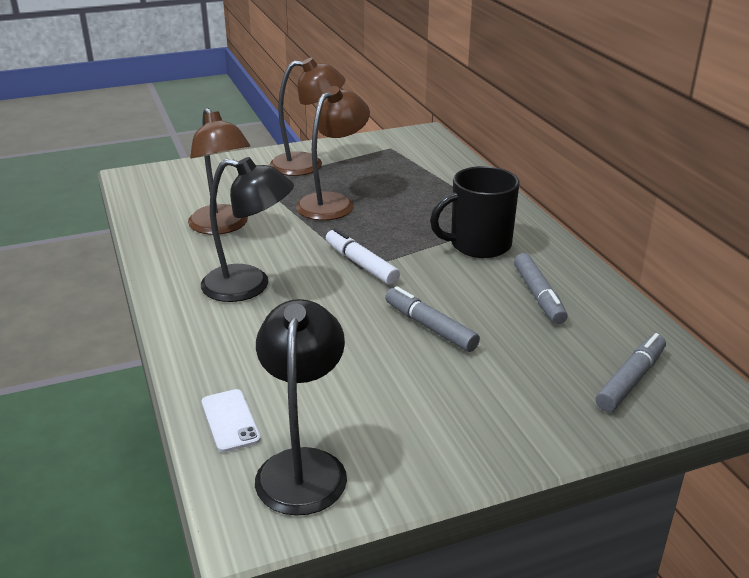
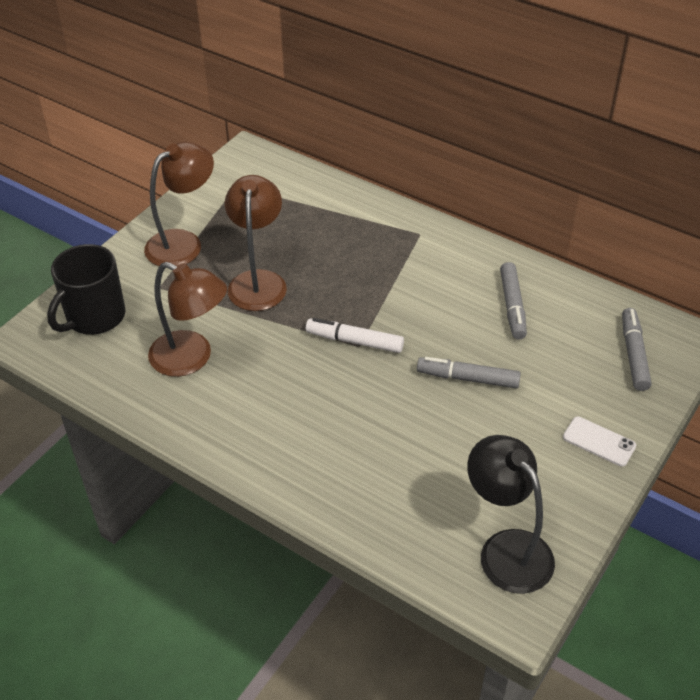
camera: 35 degrees left, 15 degrees up
(230, 420) = (419, 544): white phone -> white phone (599, 441)
(249, 286) = (291, 412): black lamp -> none
(478, 245) = (423, 273): black mug -> black mug (94, 317)
(538, 296) = (512, 306): grey marker -> grey marker turned 45 degrees clockwise

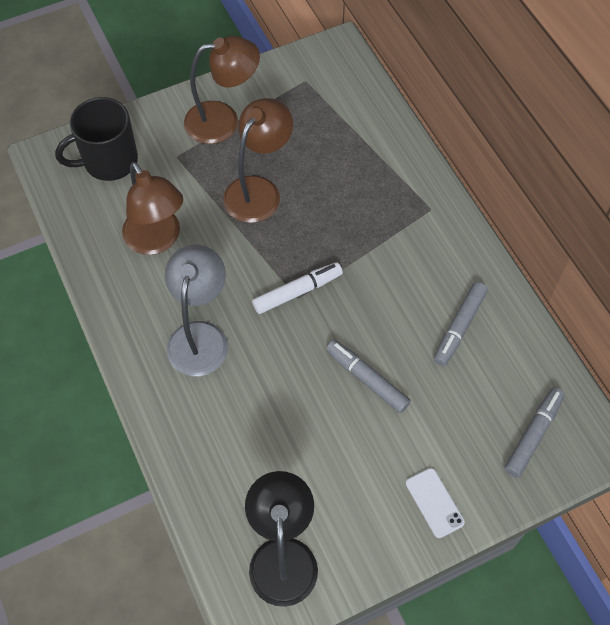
camera: 30 degrees right, 15 degrees up
(292, 415) = (200, 336): none -> grey lamp
(354, 341) = (297, 291): white marker -> white marker turned 105 degrees clockwise

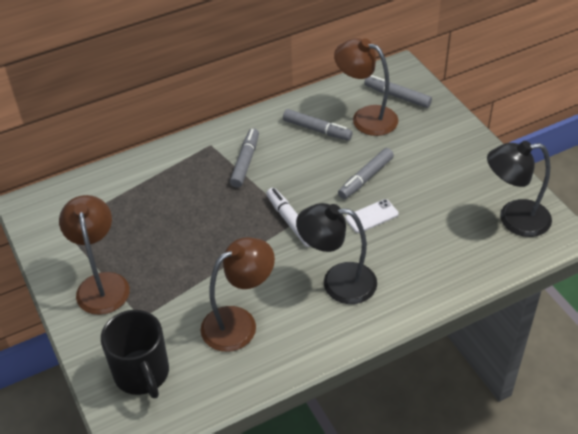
camera: 90 degrees left, 15 degrees down
(200, 336) = (337, 282): grey lamp -> black lamp
(258, 190) = (186, 252): brown lamp -> brown lamp (366, 117)
(399, 246) = (245, 162): none -> grey marker
(434, 502) = (456, 142): white phone -> white phone (372, 216)

